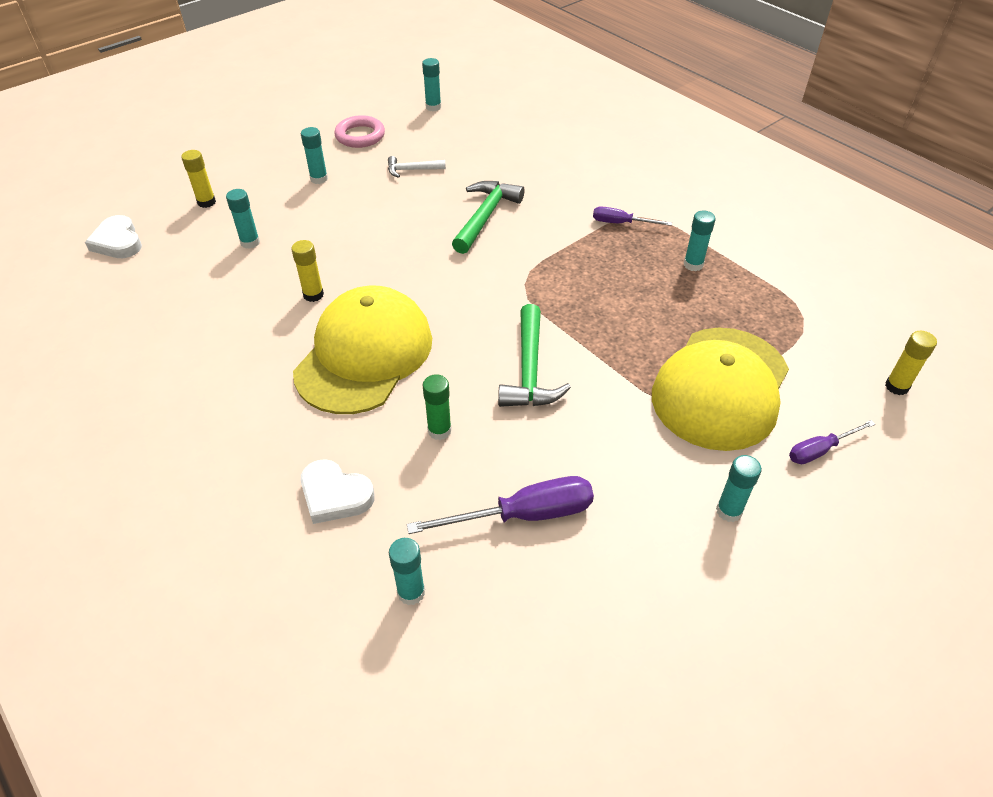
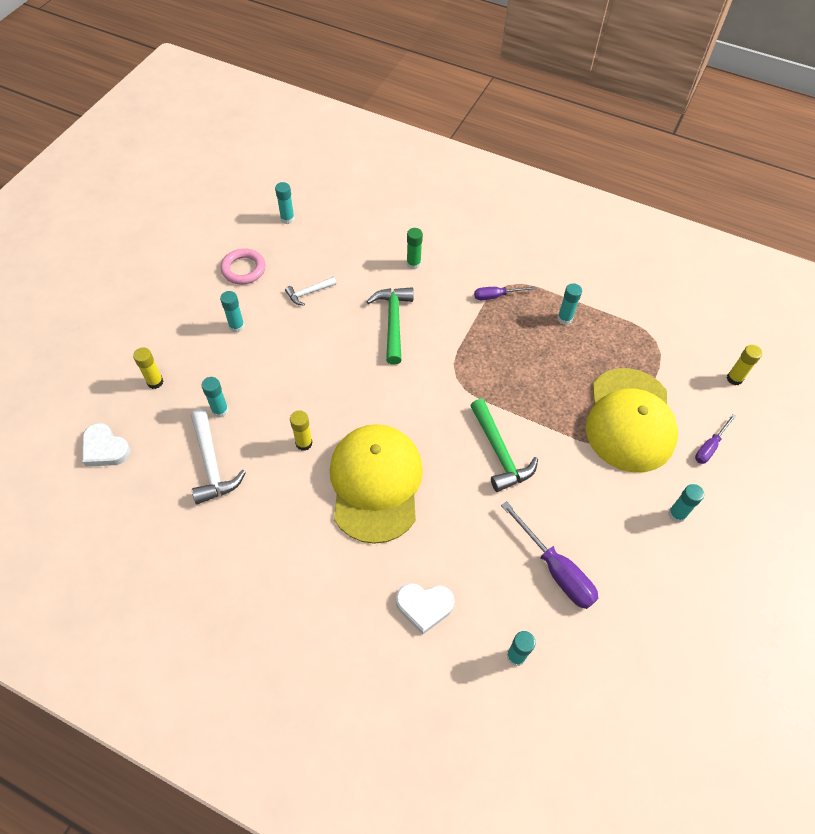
camera: 25 degrees left, 10 degrees up
(207, 285) = (211, 464): none -> white hammer
(439, 430) = (465, 526): green glue stick -> green glue stick (413, 264)
(524, 515) = (555, 569): purple screwdriver -> purple screwdriver turned 90 degrees clockwise

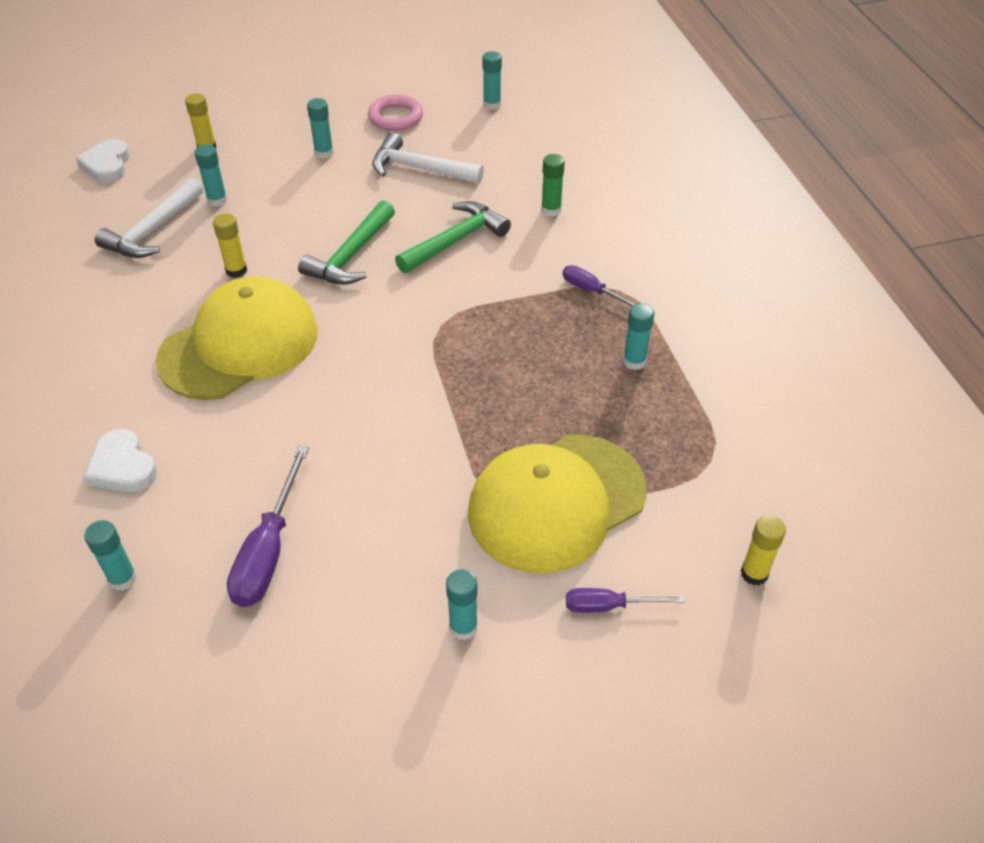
camera: 50 degrees right, 10 degrees down
(308, 293) = (420, 169): white hammer -> white hammer, size x1.75
(499, 452) = (379, 414): green hammer -> green hammer (351, 256)

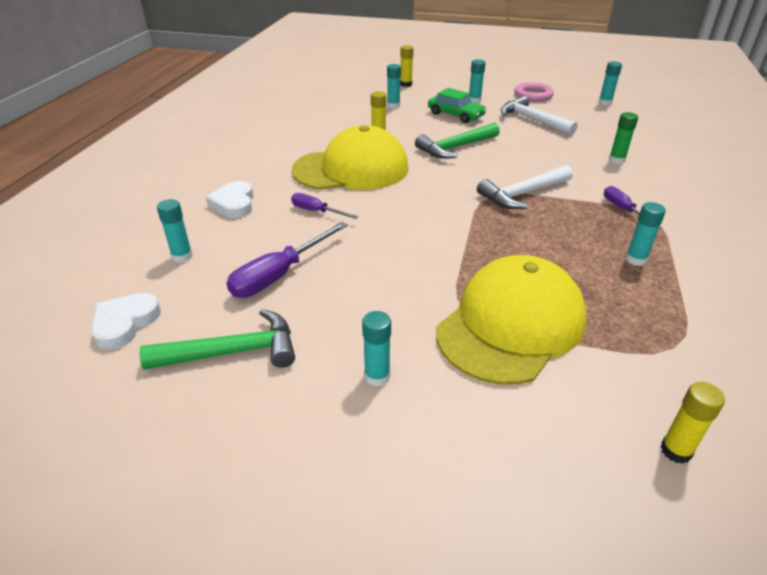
camera: 30 degrees right, 10 degrees down
(107, 165) = (345, 80): white heart -> white heart (125, 323)
(152, 230) = (346, 109): white hammer -> white hammer (522, 194)
(315, 191) = (455, 115): none -> green car
(456, 241) = (533, 158): green hammer -> green hammer (233, 352)
(556, 502) = (511, 324): yellow cap -> yellow cap turned 135 degrees clockwise
(608, 606) = (511, 415): purple screwdriver -> purple screwdriver (317, 211)

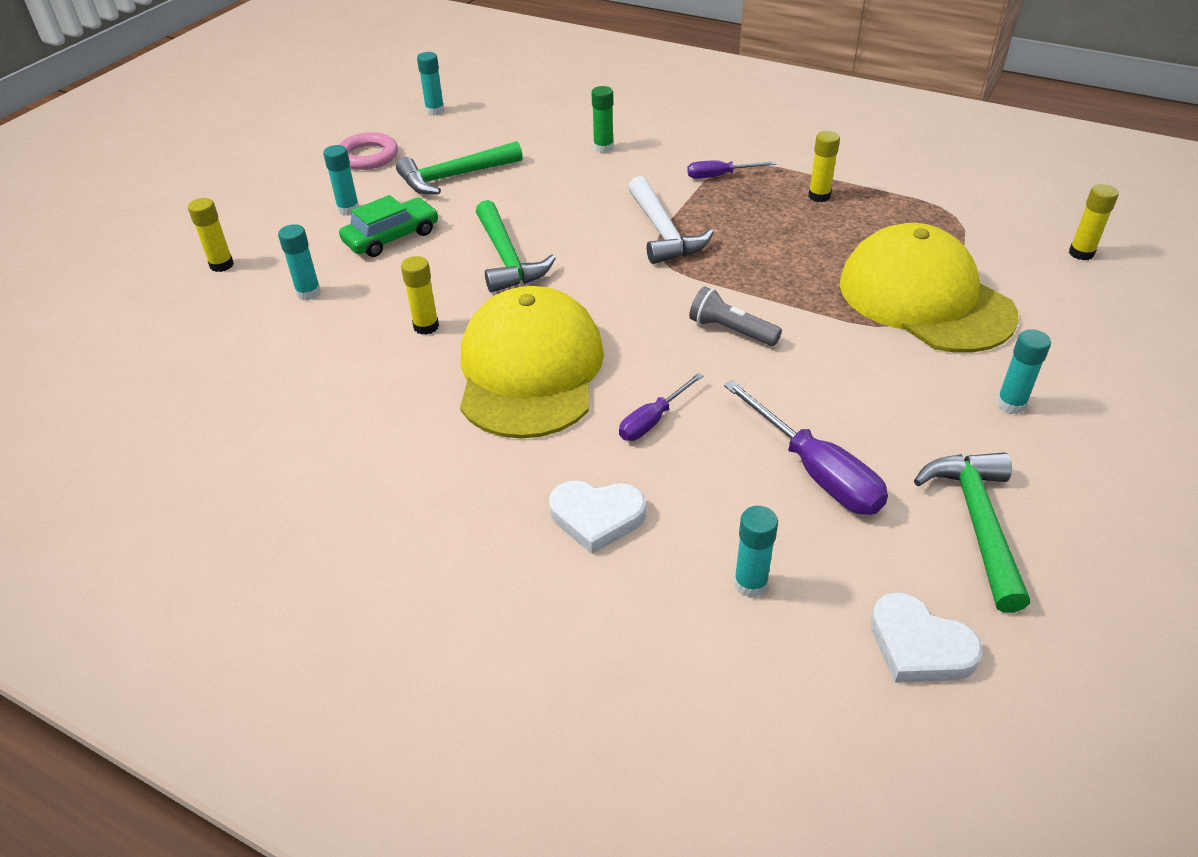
camera: 75 degrees left, 5 degrees up
(418, 231) = (730, 330): none -> grey flashlight
(532, 120) = (454, 177): white hammer -> green hammer
(635, 259) = (819, 196): turquoise glue stick -> yellow glue stick

